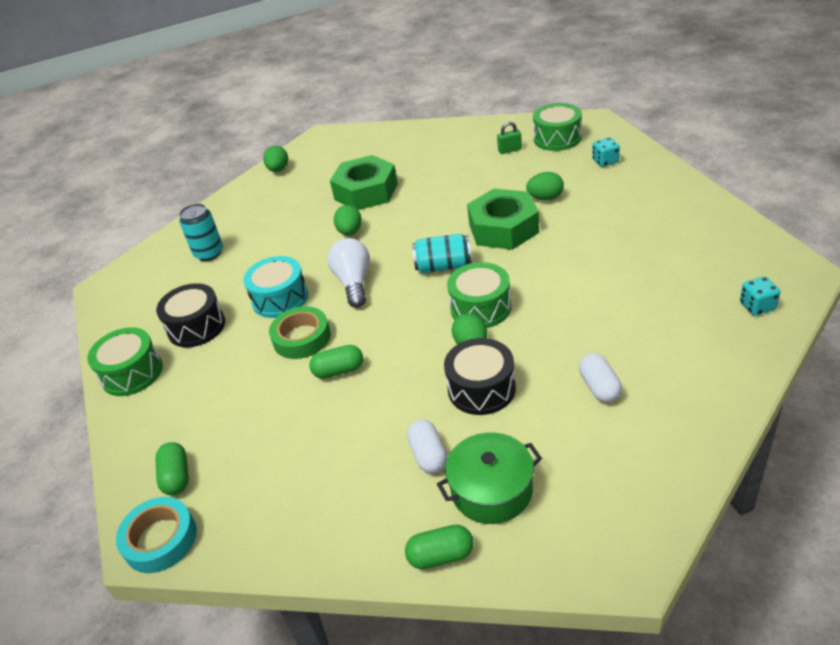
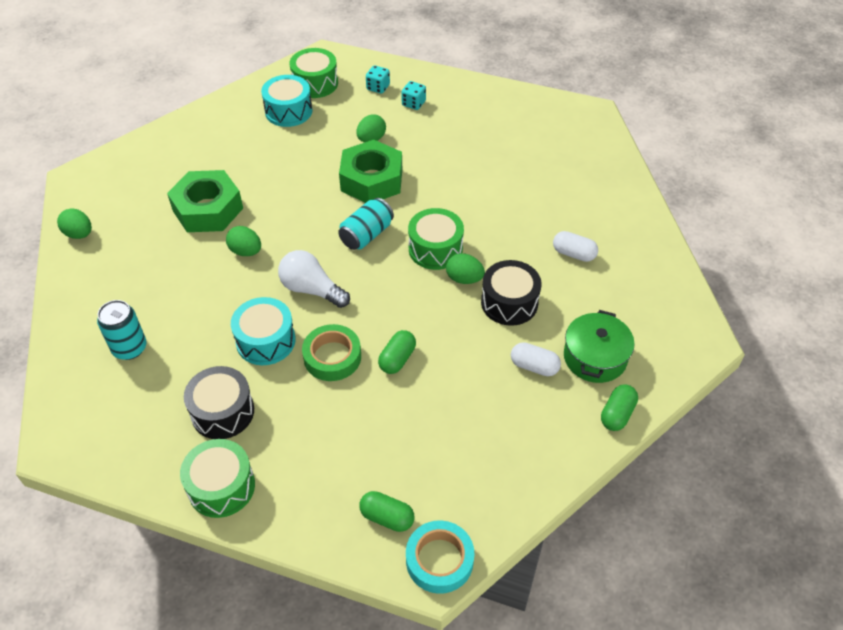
camera: 55 degrees left, 10 degrees up
(509, 150) = (288, 111): green padlock -> turquoise drum
(757, 306) = (594, 148): turquoise dice -> turquoise dice (413, 103)

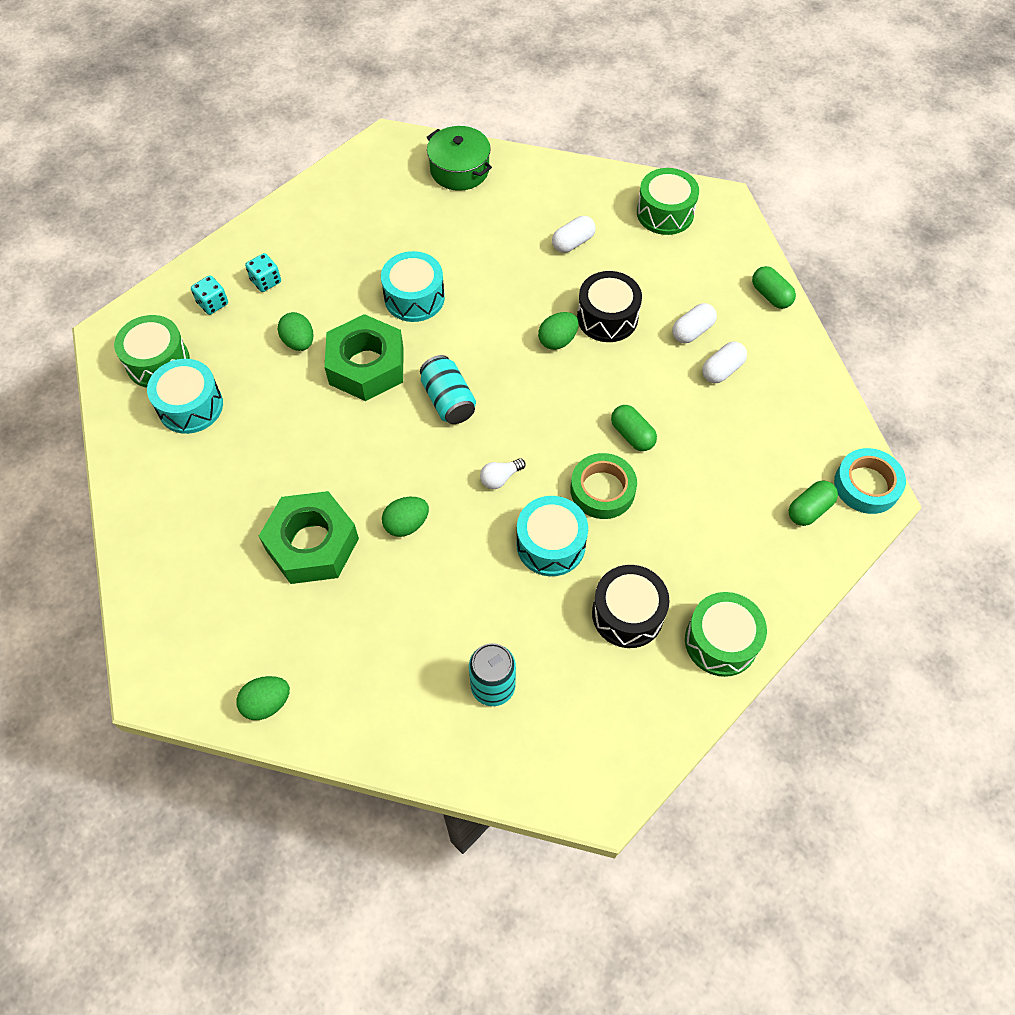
camera: 65 degrees left, 10 degrees up
(312, 289) = (500, 478): white light bulb -> white light bulb, size x0.54
(435, 249) = (504, 348): green drum -> green drum (665, 213)
(450, 182) = (414, 298): none -> turquoise drum
(504, 402) = (722, 370): none -> white capsule
(595, 357) = (703, 283): green pot -> green pot (459, 170)

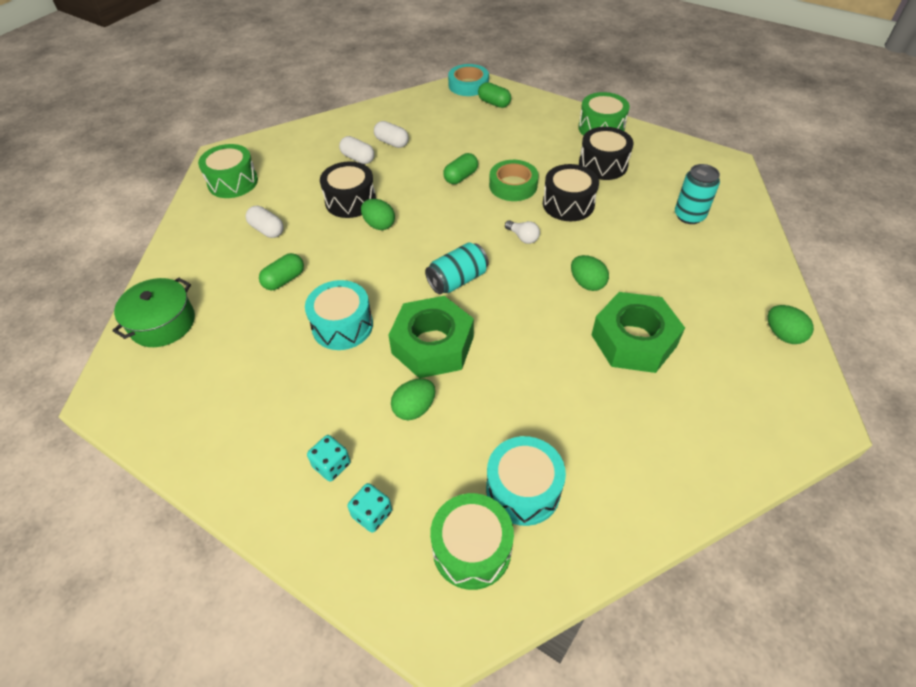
camera: 100 degrees left, 10 degrees down
(550, 544) = (568, 204): turquoise drum -> black drum
(770, 295) = (319, 127): green capsule -> green capsule (284, 280)

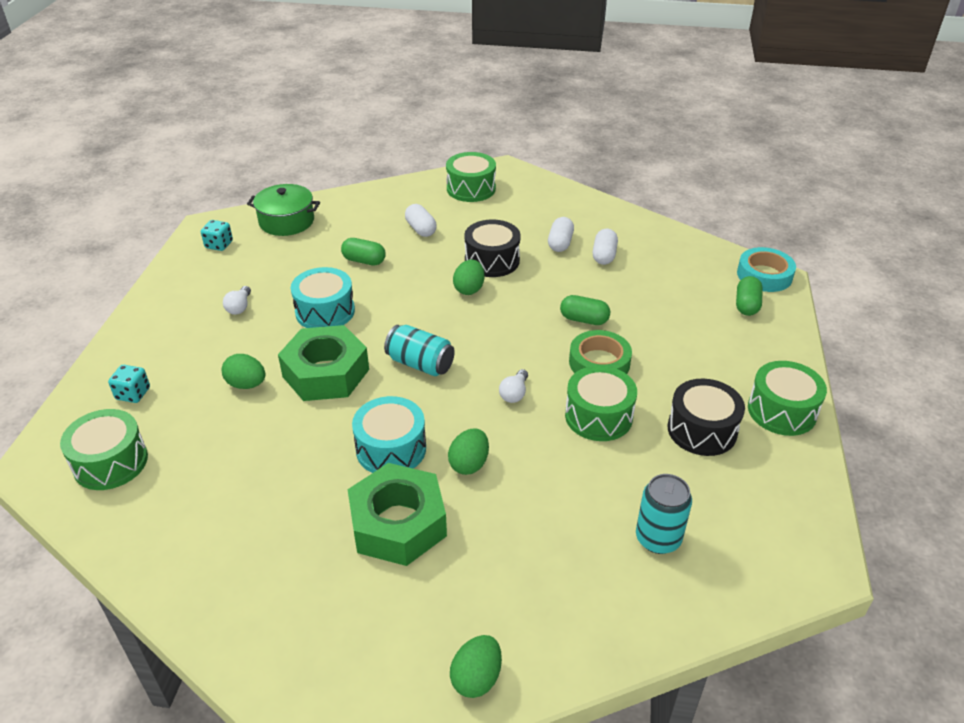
camera: 65 degrees right, 10 degrees down
(267, 230) = (421, 229): white capsule -> white capsule turned 45 degrees counterclockwise
(286, 392) = (239, 307): none -> white light bulb
(331, 465) = (174, 356): turquoise dice -> turquoise dice (219, 245)
(523, 489) = (177, 480): turquoise drum -> turquoise drum (391, 449)
(568, 204) = (598, 416): black drum -> green drum

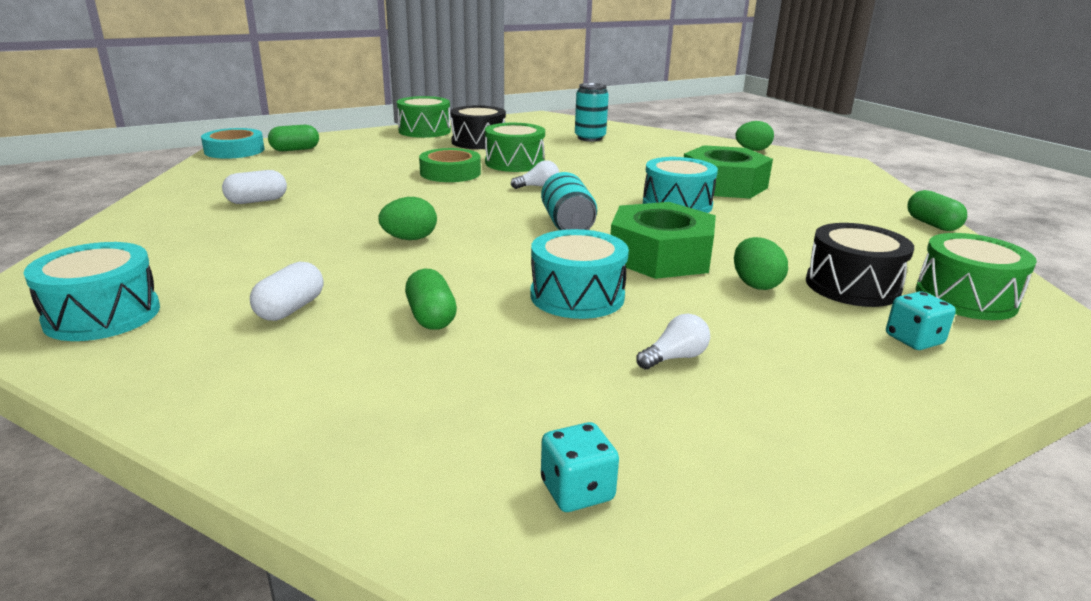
camera: 130 degrees left, 15 degrees down
(286, 221) = (392, 452): green pot -> none
(469, 464) = (635, 182): green egg -> none
(471, 189) = (102, 315): green drum -> turquoise drum
(492, 260) = (330, 244): black drum -> black drum (852, 286)
(560, 243) = (247, 223): white capsule -> none
(584, 320) = (394, 187): green capsule -> green capsule (932, 224)

